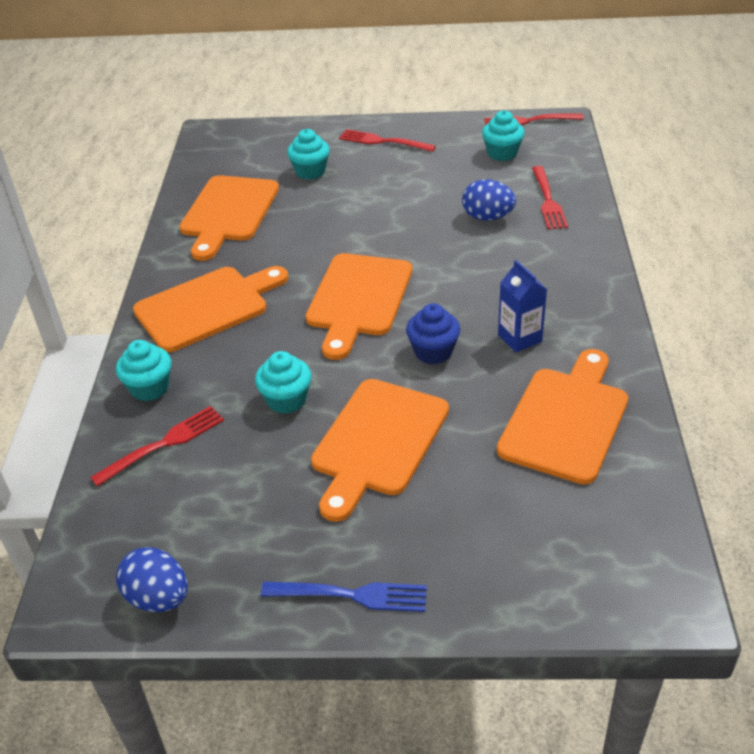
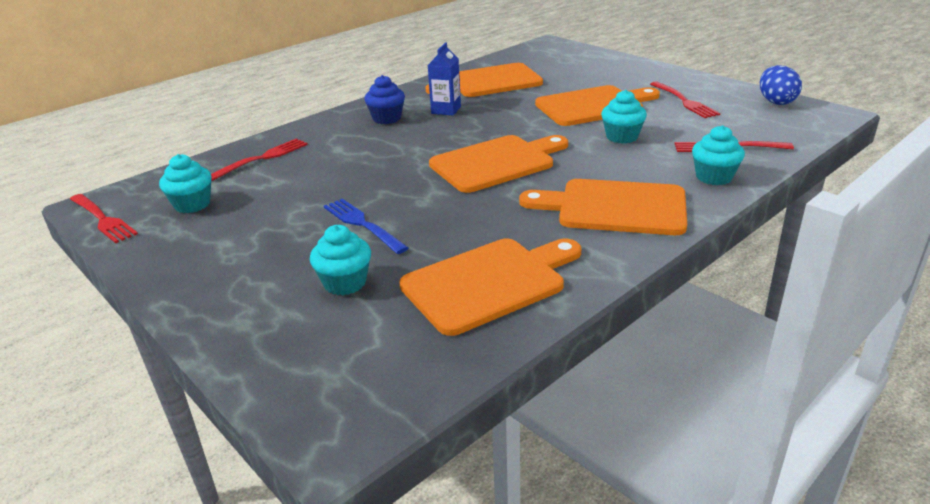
camera: 135 degrees left, 10 degrees down
(351, 595) = (674, 76): blue fork -> blue fork (362, 224)
(383, 141) = (225, 275): red fork -> red fork (684, 101)
(433, 352) = (501, 123): blue cupcake -> blue cupcake (387, 118)
(487, 217) = (318, 168): blue egg -> none

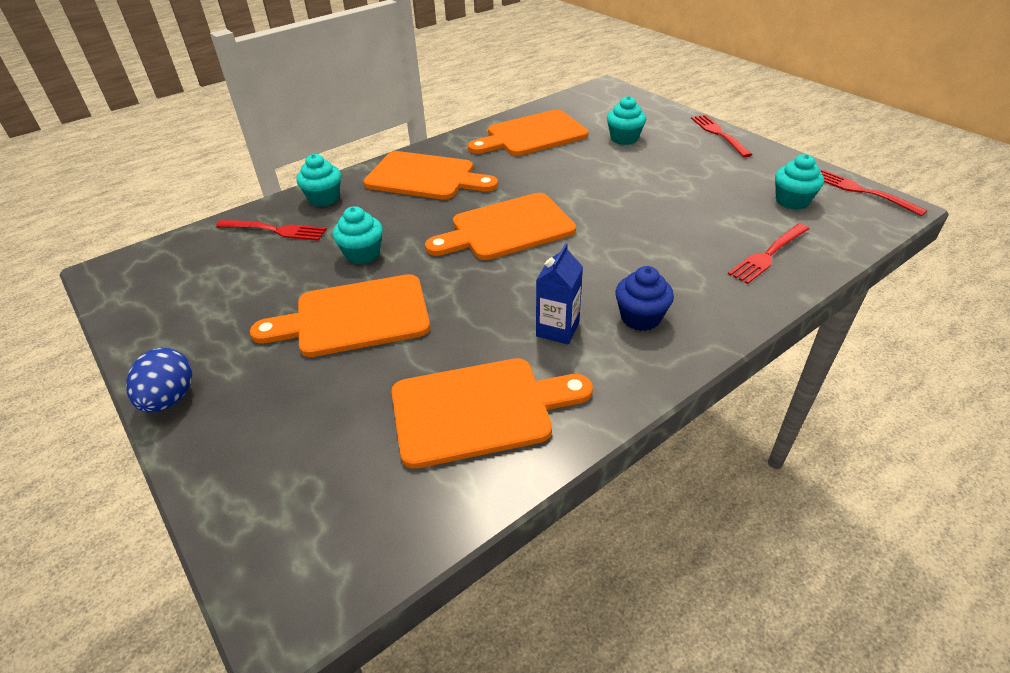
camera: 175 degrees left, 10 degrees up
(362, 224) = (625, 175): blue fork -> none
(684, 101) = (234, 314): red fork -> red fork (718, 134)
(776, 102) = (131, 301): blue egg -> blue egg (170, 399)

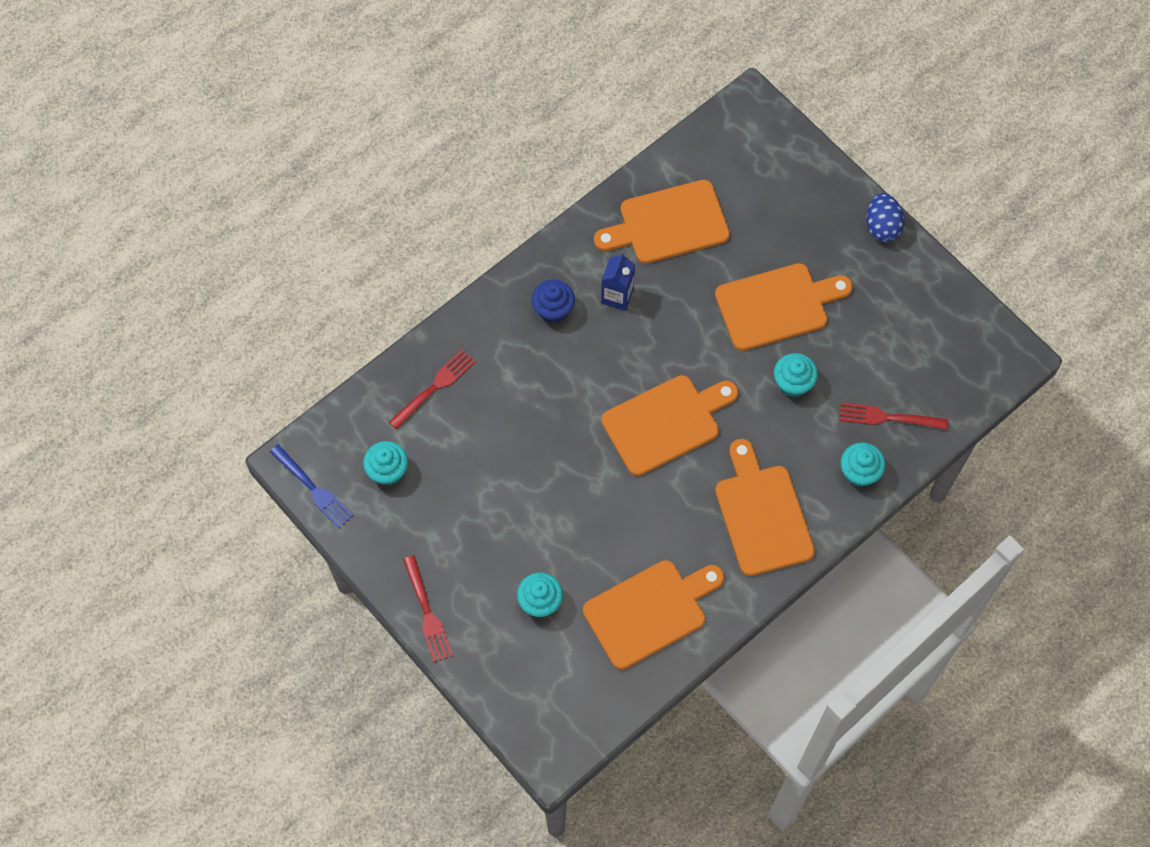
camera: 175 degrees right, 25 degrees up
(425, 177) = (762, 515): orange cutting board -> orange cutting board turned 60 degrees clockwise
(862, 191) = (313, 488): red fork -> blue fork

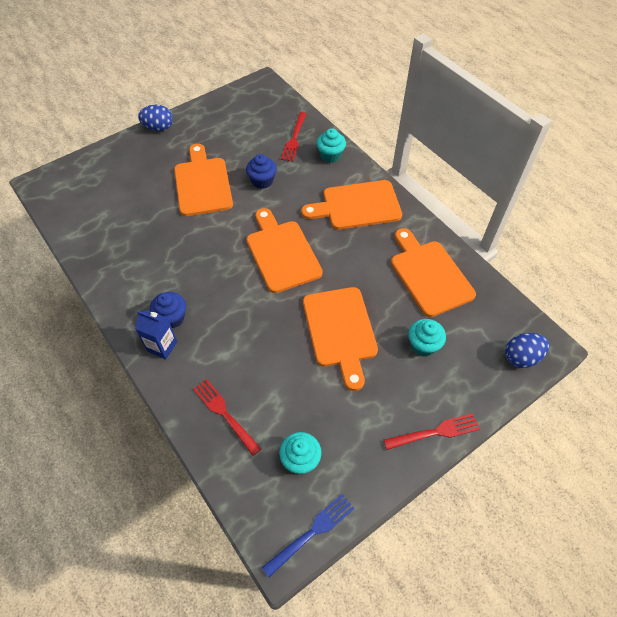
camera: 85 degrees left, 10 degrees down
(533, 720) = (521, 357): none -> blue egg
(617, 296) = (171, 274): blue carton -> blue carton (162, 346)
(668, 224) = (119, 238): orange cutting board -> orange cutting board (340, 331)
(793, 383) = (262, 181): turquoise cupcake -> blue cupcake

